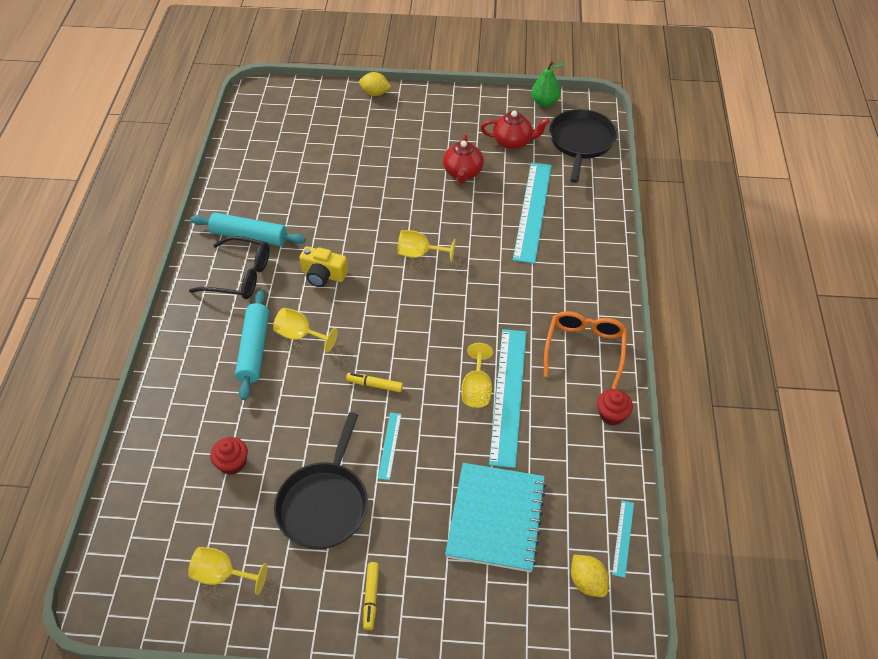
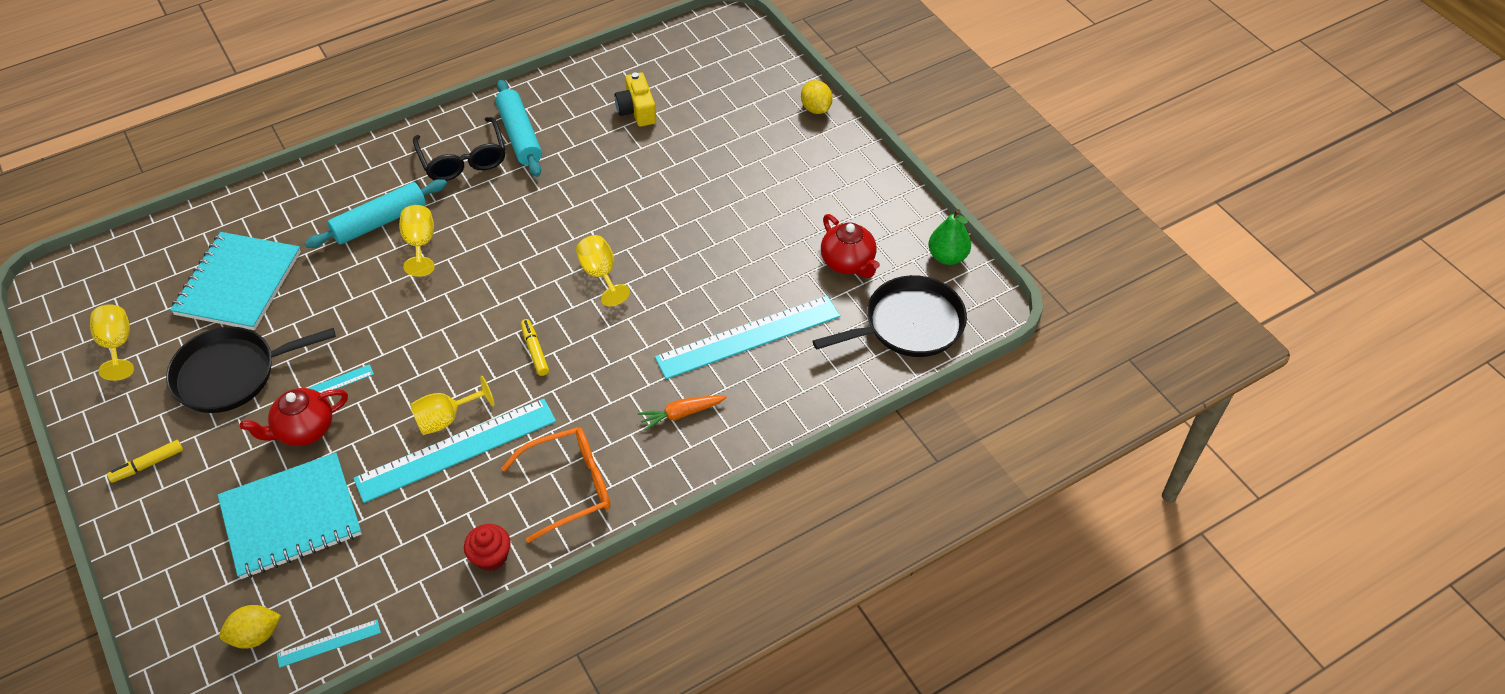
camera: 55 degrees right, 0 degrees up
(232, 463) = (238, 283): red cupcake -> turquoise notebook
(323, 275) = (511, 217): yellow camera -> yellow camera (637, 110)
(375, 385) = (396, 334): yellow marker -> yellow marker (535, 351)
(462, 173) = (756, 246): red teapot -> red teapot (304, 430)
(568, 269) = (681, 414): none -> orange carrot
(587, 582) = (256, 635): yellow lemon -> yellow lemon turned 45 degrees clockwise

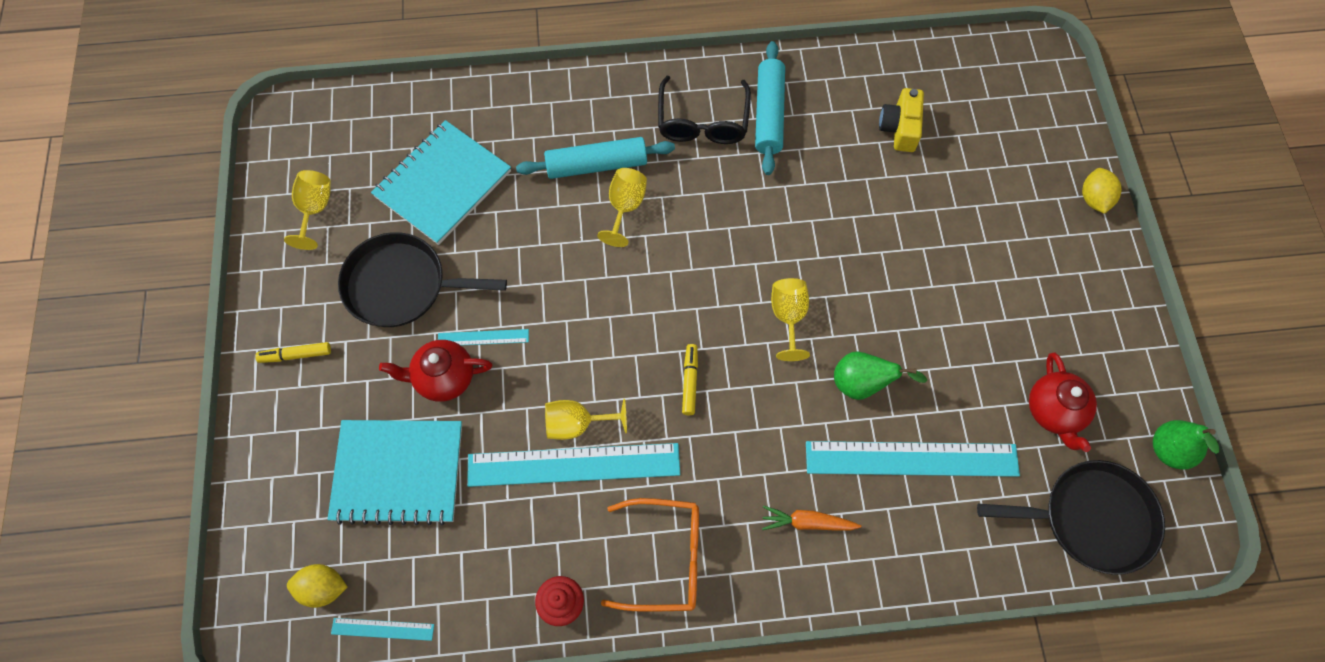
camera: 25 degrees right, 15 degrees up
(685, 299) = (862, 384): none -> green pear

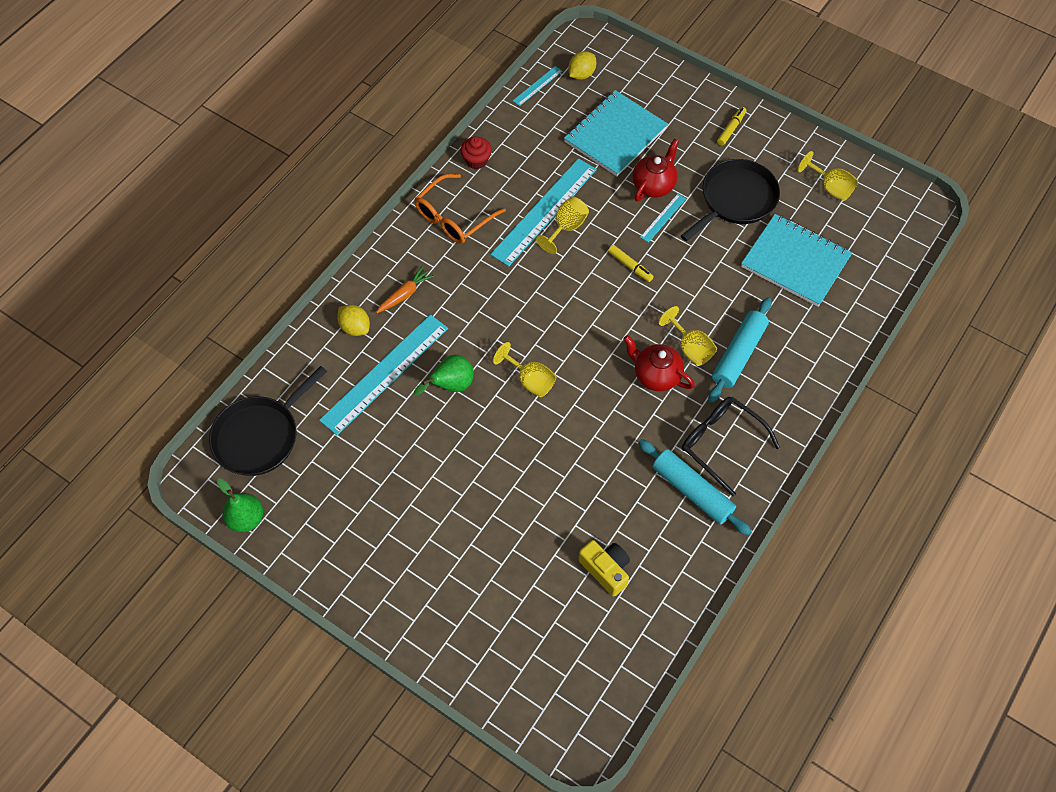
camera: 130 degrees right, 5 degrees down
(443, 184) = (795, 262): turquoise notebook -> turquoise notebook turned 45 degrees counterclockwise
(689, 381) = (539, 298): yellow marker -> yellow marker (630, 266)
(1054, 411) = (331, 476): red teapot -> red teapot (656, 375)
(1094, 199) = (433, 651): yellow lemon -> yellow lemon (355, 327)

